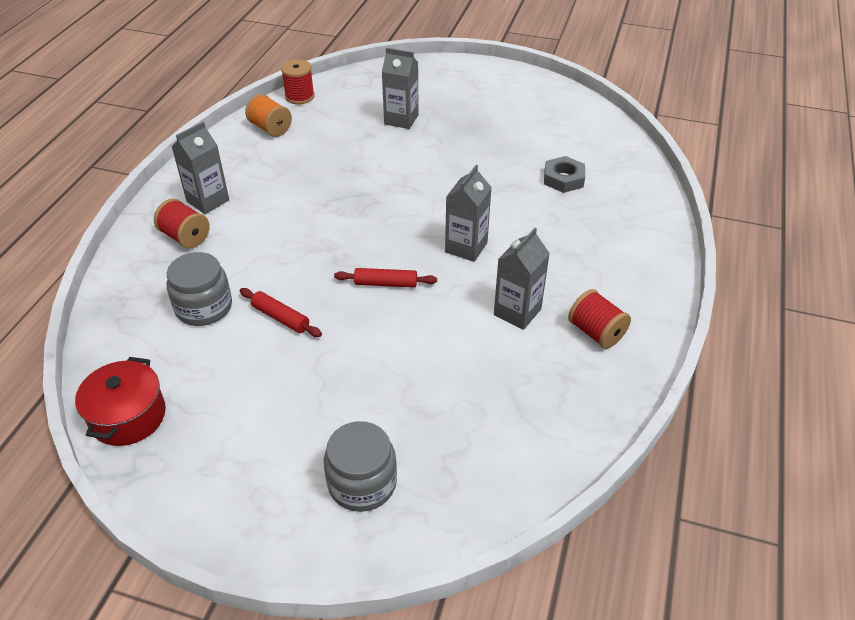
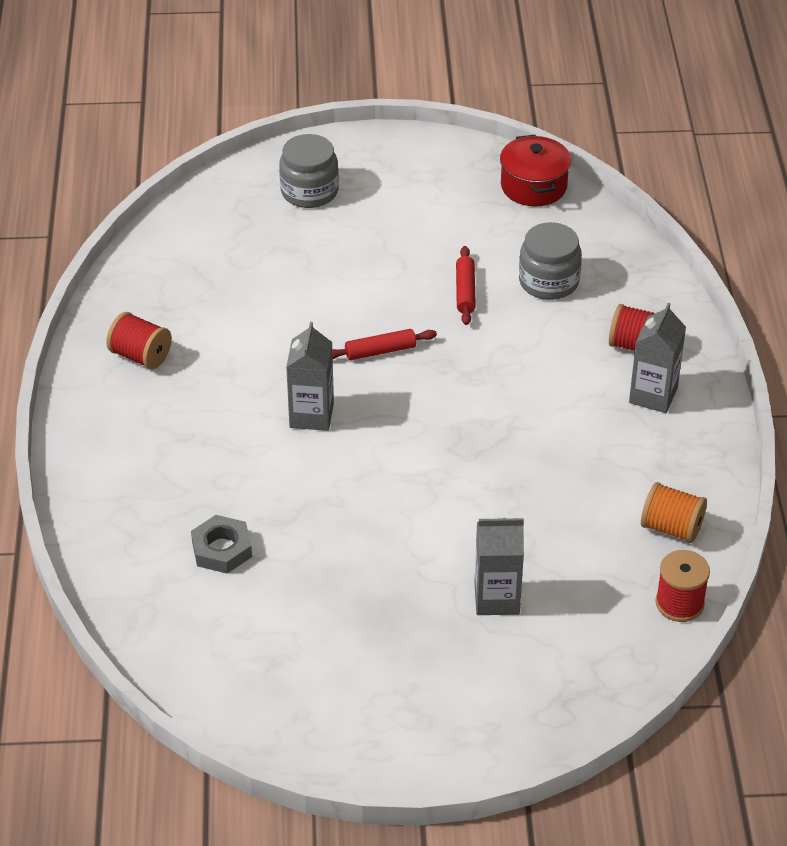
camera: 160 degrees right, 0 degrees up
(280, 318) = (465, 291): red rolling pin -> red rolling pin turned 75 degrees clockwise
(517, 312) = (228, 356): grey carton -> none

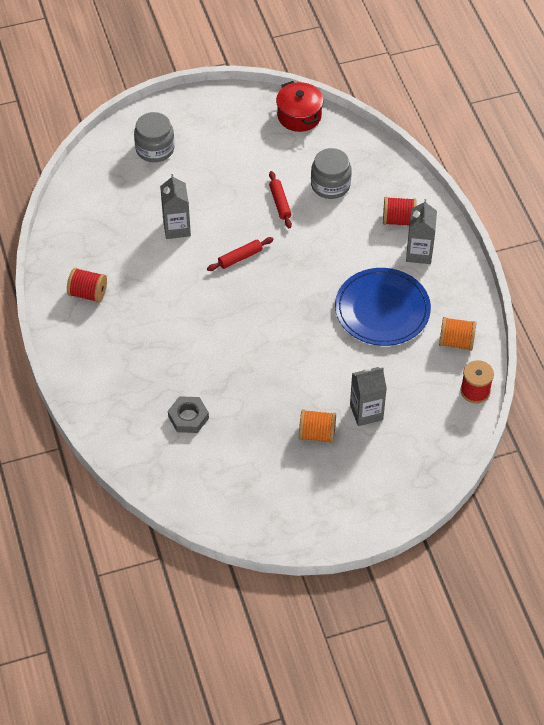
camera: 15 degrees left, 10 degrees up
(311, 415) = (212, 312): grey carton -> grey carton (176, 228)
(409, 613) = (317, 434): none -> orange spool
(570, 461) = (382, 309): none -> blue plate

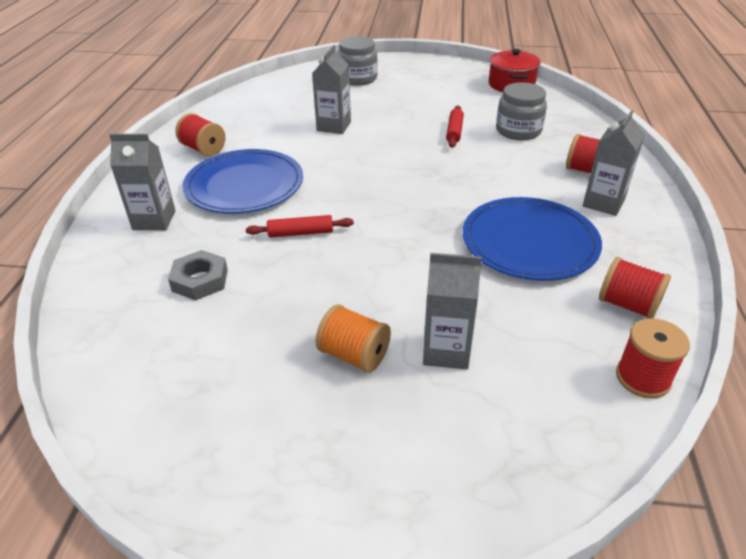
camera: 25 degrees right, 15 degrees down
(113, 380) = (154, 220): none -> grey carton
(153, 322) = (244, 185): none -> blue plate
(240, 257) = (382, 159): red rolling pin -> red rolling pin (301, 233)
(456, 342) = (627, 305): orange spool -> red spool

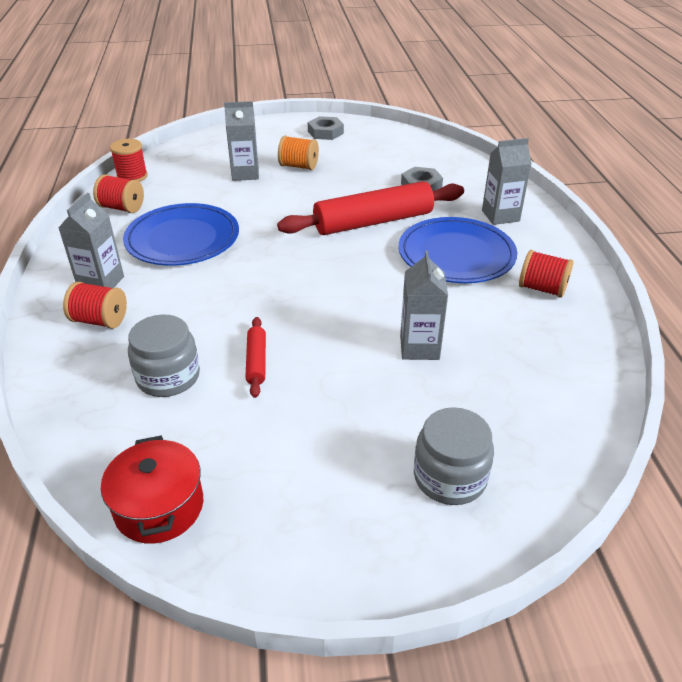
camera: 165 degrees right, 0 degrees up
(261, 463) = (325, 132): none -> grey nut
(301, 233) = (373, 222): red rolling pin -> red rolling pin, size x2.22

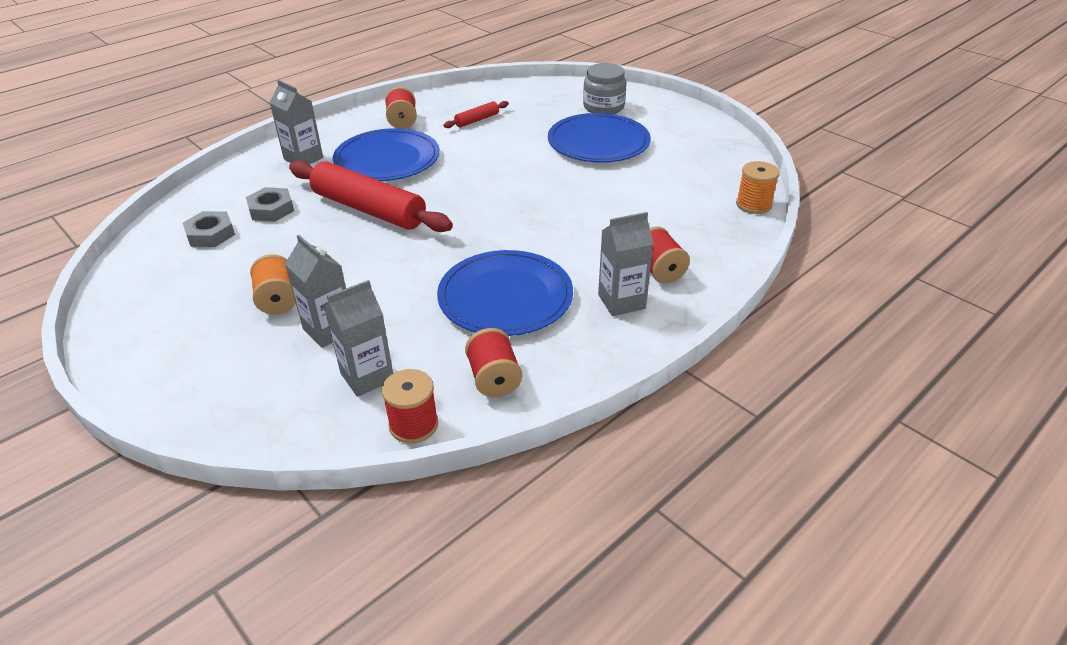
camera: 125 degrees left, 0 degrees up
(80, 454) = (753, 204): none -> orange spool
(159, 507) = (736, 165): red pot -> none
(168, 377) = (662, 209): grey jar -> none
(256, 361) = (604, 186): red rolling pin -> red rolling pin (477, 120)
(325, 132) = (153, 324): grey nut -> grey nut (210, 234)
(351, 411) = (598, 142): none -> blue plate
(419, 347) = (517, 141): grey carton -> grey carton (367, 376)

